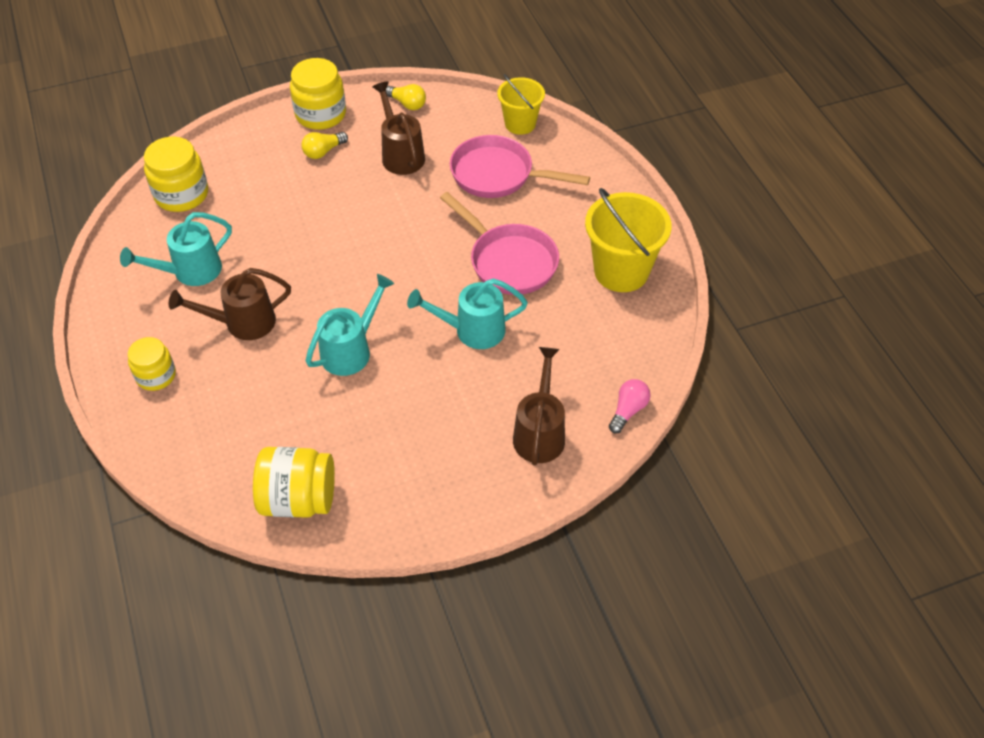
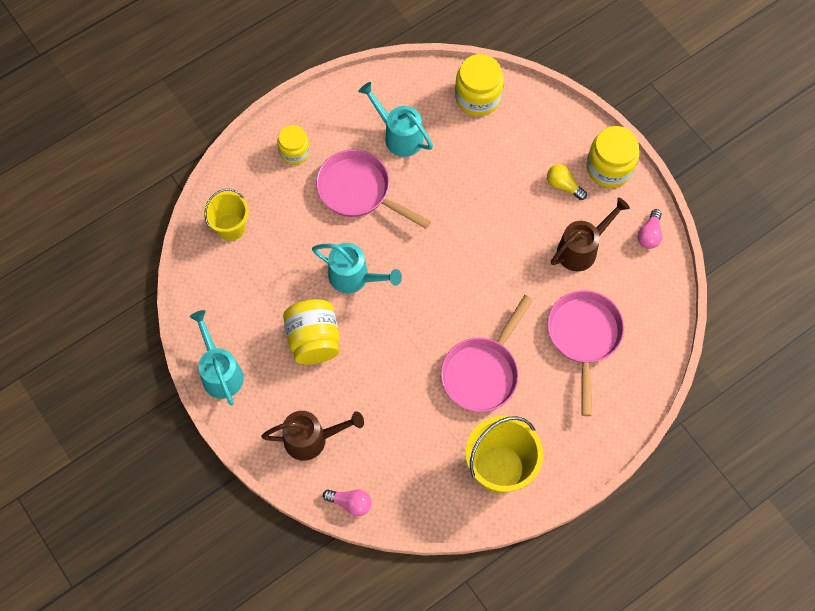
camera: 75 degrees right, 15 degrees up
(242, 323) = (359, 191): brown watering can -> pink pan
(298, 499) = (213, 285): yellow jar -> yellow jar (314, 340)
(407, 104) = (649, 234): yellow light bulb -> pink light bulb
(472, 330) = (399, 362): turquoise watering can -> turquoise watering can (220, 372)
(520, 124) = (658, 339): yellow bucket -> yellow bucket (231, 227)

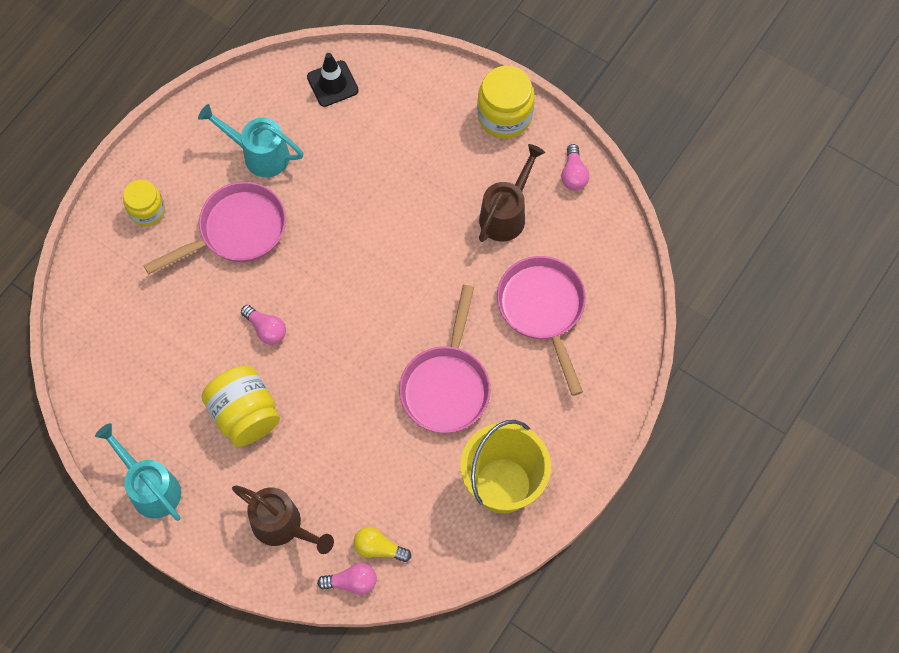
camera: 20 degrees left, 0 degrees up
(231, 227) = (104, 319): yellow bucket -> none
(312, 439) = (283, 526): brown watering can -> brown watering can turned 60 degrees clockwise
(354, 277) = (266, 329): turquoise watering can -> pink light bulb
(359, 191) = (236, 231): pink pan -> pink pan turned 135 degrees clockwise
(478, 97) = (332, 84): yellow jar -> black traffic cone
(563, 185) = (462, 151): yellow light bulb -> yellow light bulb (379, 548)

